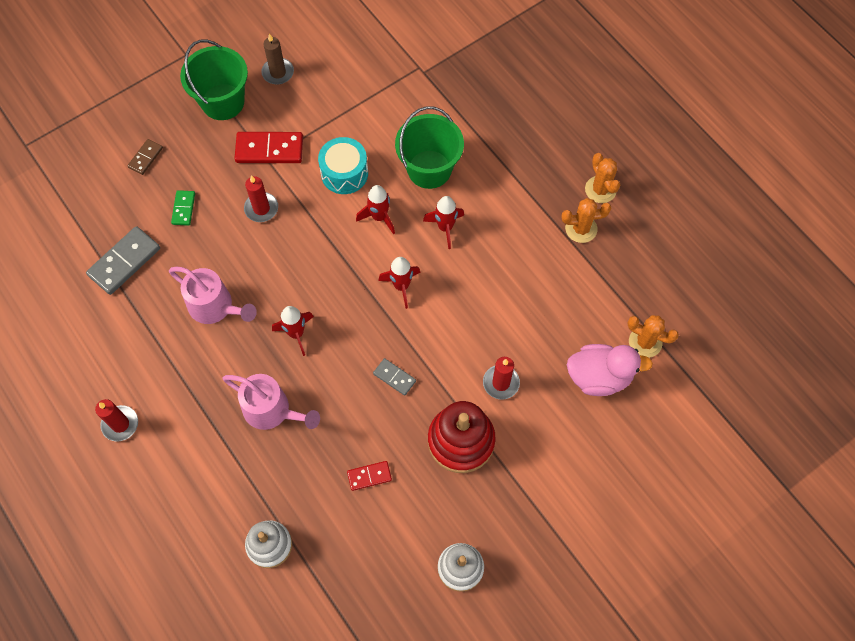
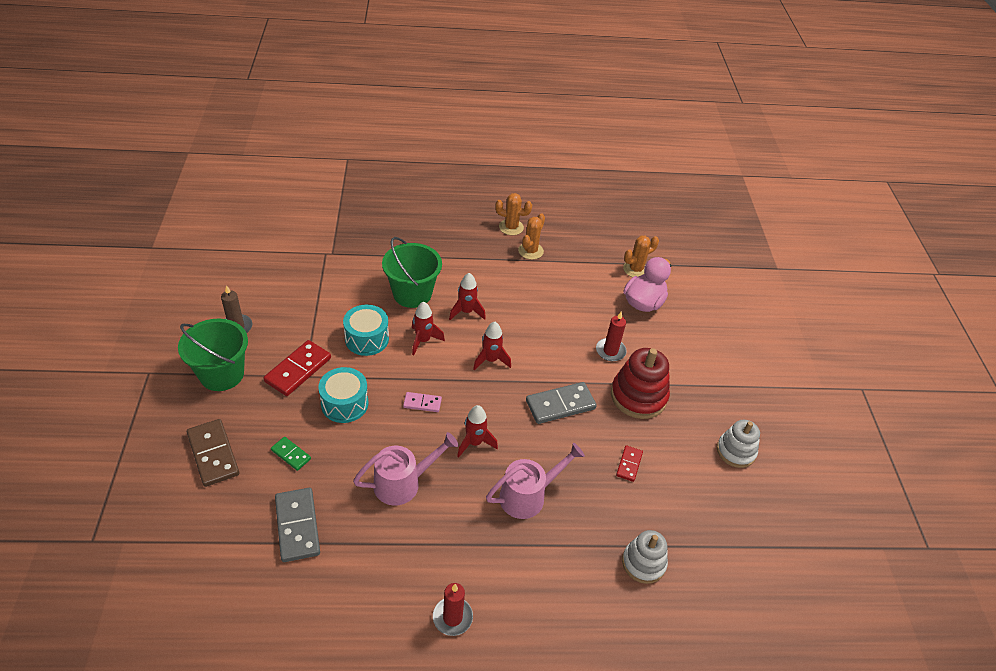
camera: 60 degrees left, 20 degrees down
(145, 158) = (213, 454): brown domino -> brown domino, size x1.81
(261, 208) = (344, 404): red candle -> turquoise drum
(307, 265) = (422, 403): none -> pink domino
(394, 377) = (560, 405): grey domino -> grey domino, size x1.81

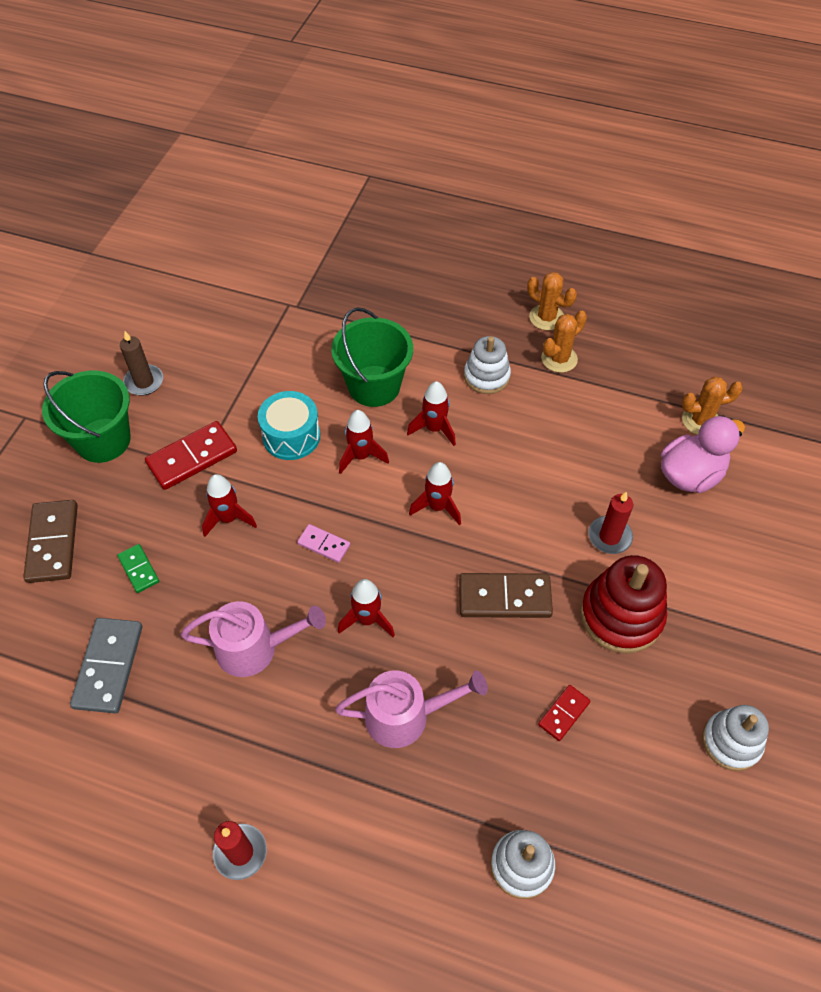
camera: 25 degrees right, 10 degrees up
(344, 404) = (228, 518): turquoise drum -> red rocket
(487, 271) = (486, 376): none -> white stacking toy
(560, 405) = (504, 598): grey domino -> brown domino

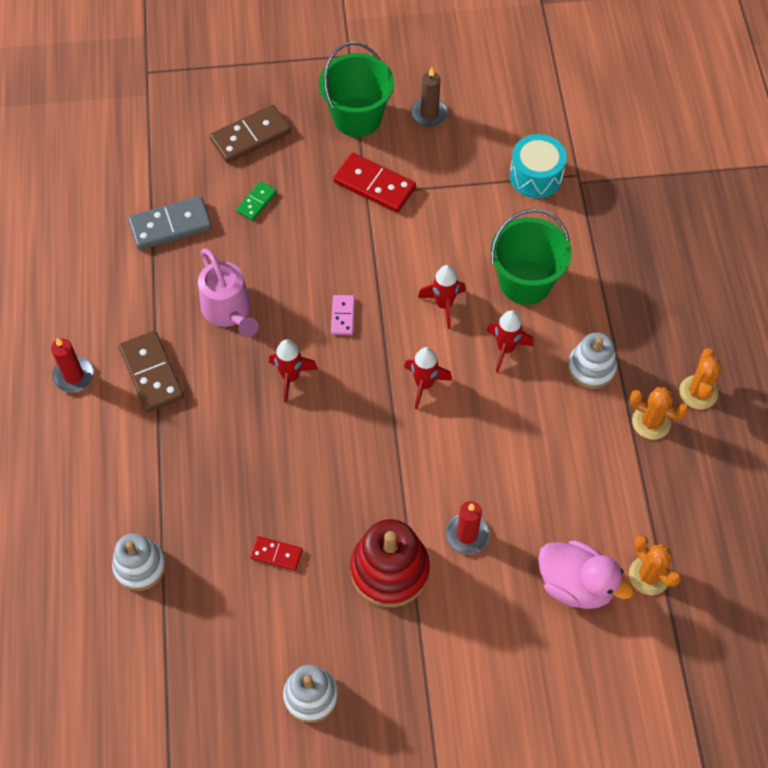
camera: 65 degrees right, 5 degrees up
(228, 518) = (331, 238): red rocket -> none
(291, 436) = (435, 244): turquoise drum -> turquoise drum (536, 176)
(407, 716) = (222, 439): pink watering can -> none
(504, 598) = (361, 471): brown domino -> brown domino (151, 373)

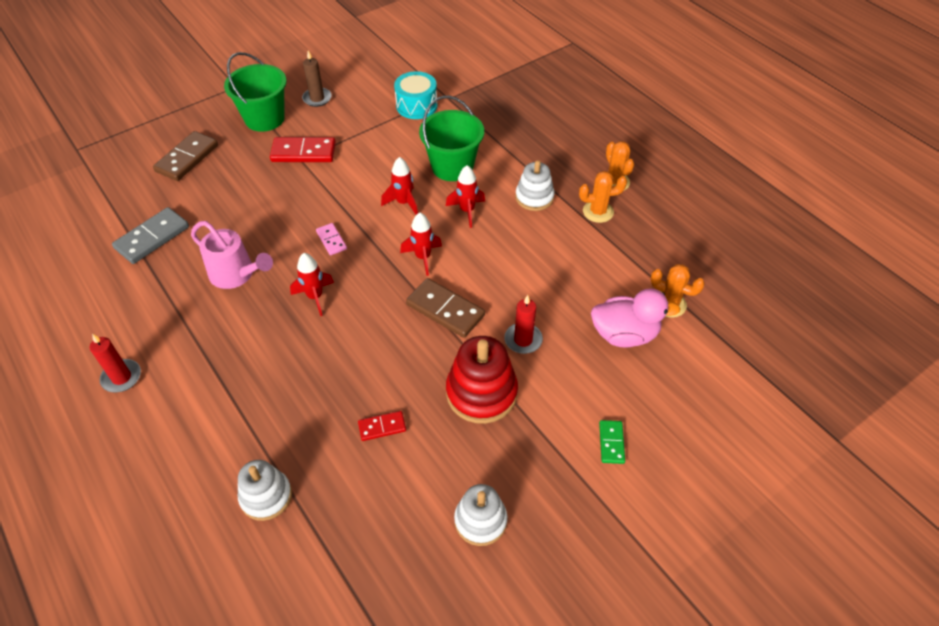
camera: 30 degrees left, 10 degrees down
(151, 373) = (193, 345): brown domino -> brown domino (445, 310)
(256, 202) = (216, 196): green domino -> green domino (611, 443)

